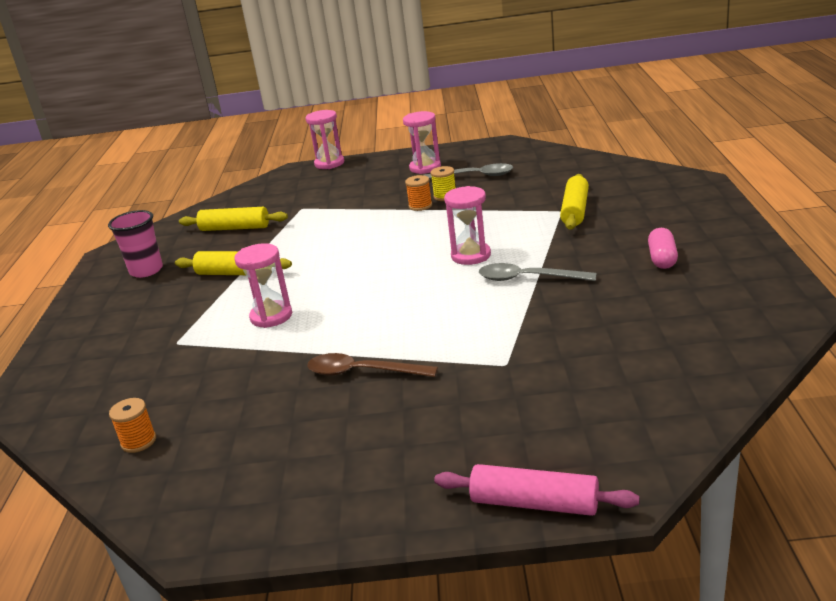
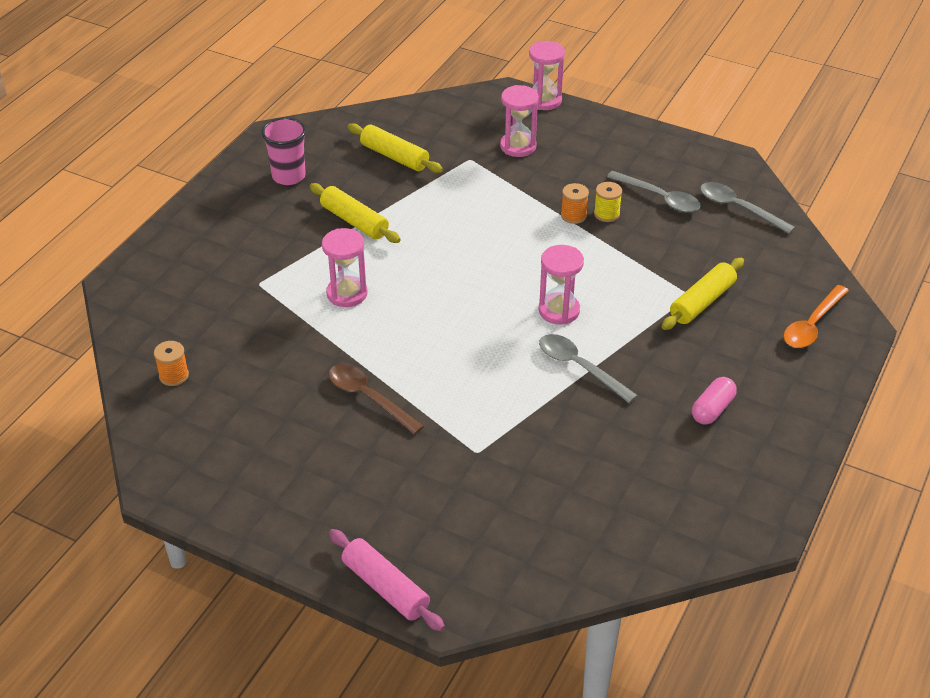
camera: 25 degrees right, 15 degrees up
(425, 168) = (625, 158): pink hourglass -> pink hourglass (518, 146)
(538, 161) = (738, 208): none -> grey spoon
(668, 192) = (812, 325): none -> orange spoon

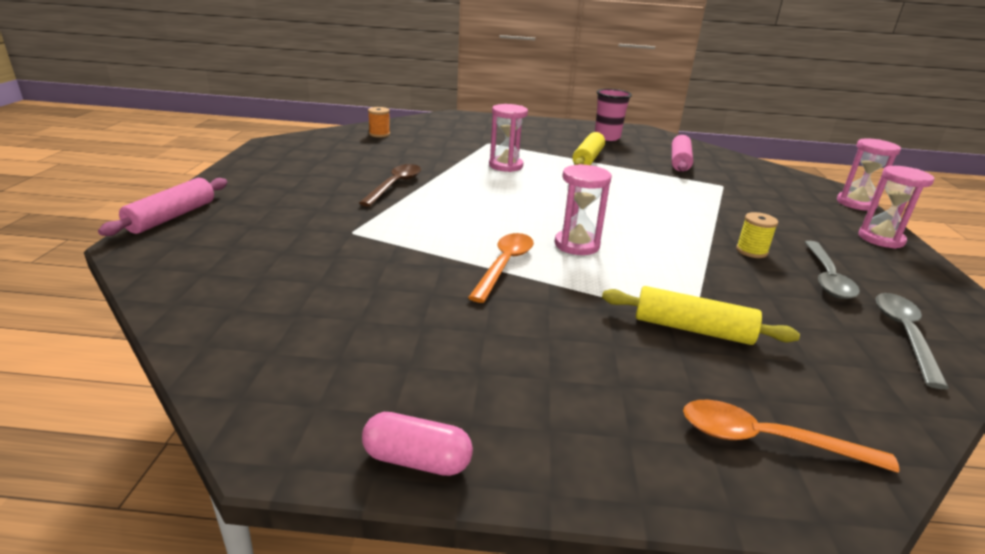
camera: 65 degrees right, 15 degrees down
(394, 156) = (679, 161): yellow rolling pin -> pink rolling pin
(518, 146) = (773, 200): pink hourglass -> pink hourglass (881, 239)
(573, 215) = (722, 235): orange spool -> none
(579, 367) = (504, 265): grey spoon -> orange spoon
(712, 409) = (503, 363): pink capsule -> pink capsule (417, 460)

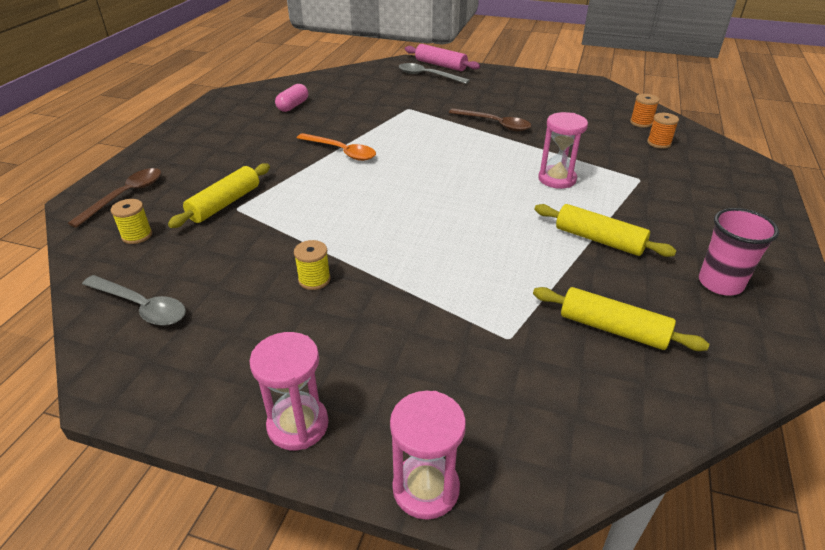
camera: 105 degrees right, 10 degrees up
(417, 460) = (196, 116): pink capsule -> pink capsule (293, 106)
(421, 133) = (659, 143): none -> orange spool
(577, 245) = (362, 185): pink hourglass -> none
(679, 161) = (613, 329): pink rolling pin -> yellow rolling pin
(767, 440) = (125, 196): orange spoon -> brown spoon
(826, 277) = (243, 309): grey spoon -> grey spoon (427, 76)
(827, 384) = (137, 235): none -> yellow spool

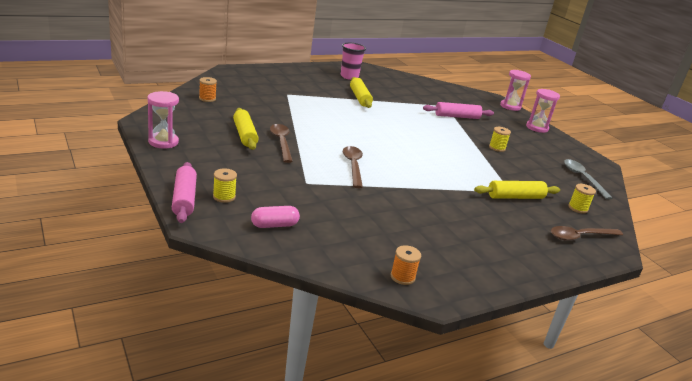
camera: 140 degrees left, 10 degrees down
(293, 106) = (389, 240): pink capsule -> pink capsule (274, 225)
(341, 152) = (407, 184): orange spoon -> none
(408, 140) = (353, 166): none -> brown spoon
(427, 76) = (224, 197): grey spoon -> yellow spool
(450, 317) = (457, 116): none -> pink rolling pin
(557, 179) = (322, 113): pink hourglass -> pink hourglass (163, 142)
(613, 329) = (408, 91): yellow rolling pin -> yellow rolling pin (245, 135)
(659, 143) = (233, 92): orange spool -> orange spool (402, 277)

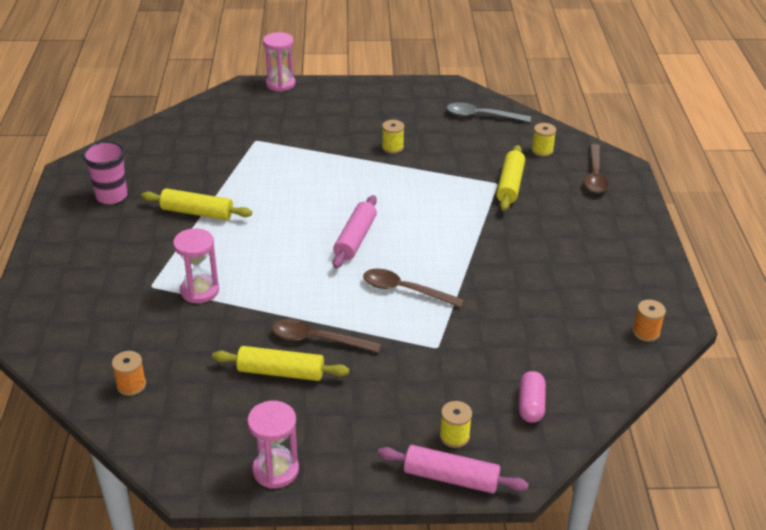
camera: 60 degrees left, 10 degrees up
(457, 116) = (294, 143): pink rolling pin -> pink rolling pin (355, 239)
(537, 128) = (349, 90): pink hourglass -> pink hourglass (199, 291)

